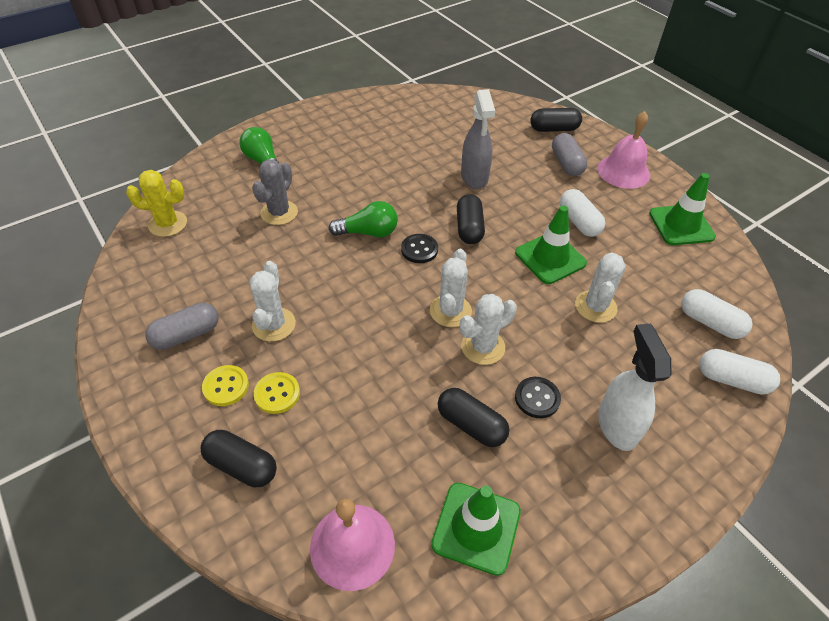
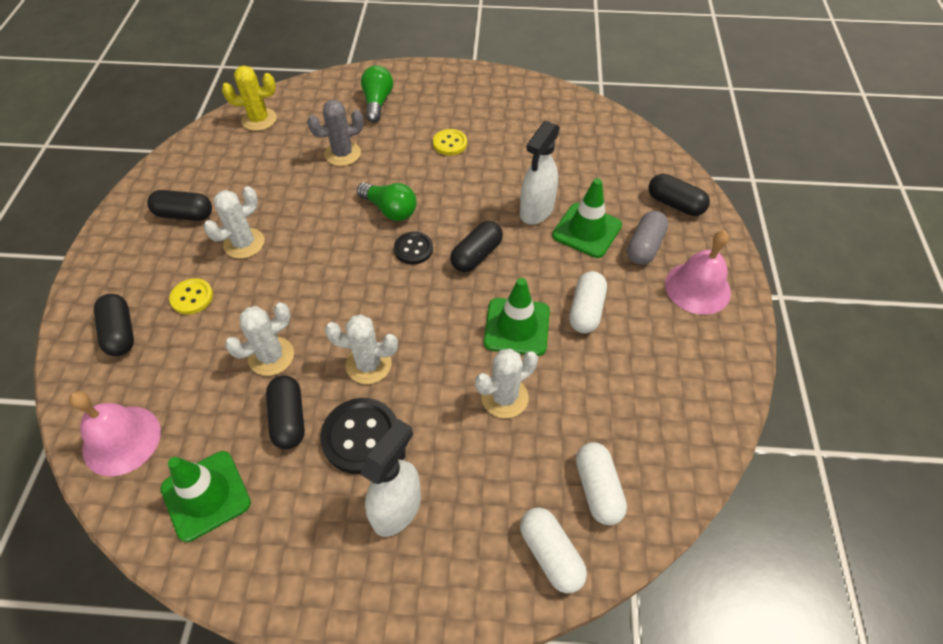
camera: 40 degrees right, 5 degrees up
(168, 224) = (259, 119): yellow cactus -> yellow cactus turned 45 degrees counterclockwise
(186, 335) = (184, 214): grey capsule -> black capsule
(226, 386) = (168, 269): yellow button -> yellow button (450, 143)
(450, 311) = (378, 317): white cactus -> white cactus (271, 356)
(474, 177) = (536, 211): grey spray bottle -> white spray bottle
(537, 398) = (361, 437): black button -> black button, size x1.66
(681, 225) = (691, 378): green traffic cone -> green traffic cone (587, 230)

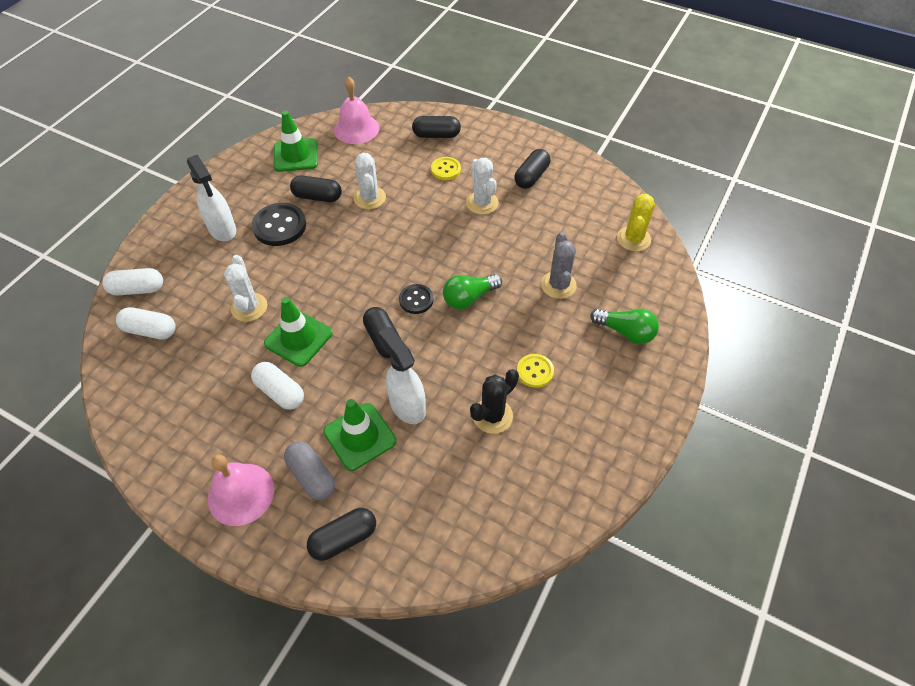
camera: 115 degrees right, 0 degrees up
(368, 364) = (328, 243): white cactus -> none
(509, 155) = (492, 416): none -> black cactus

